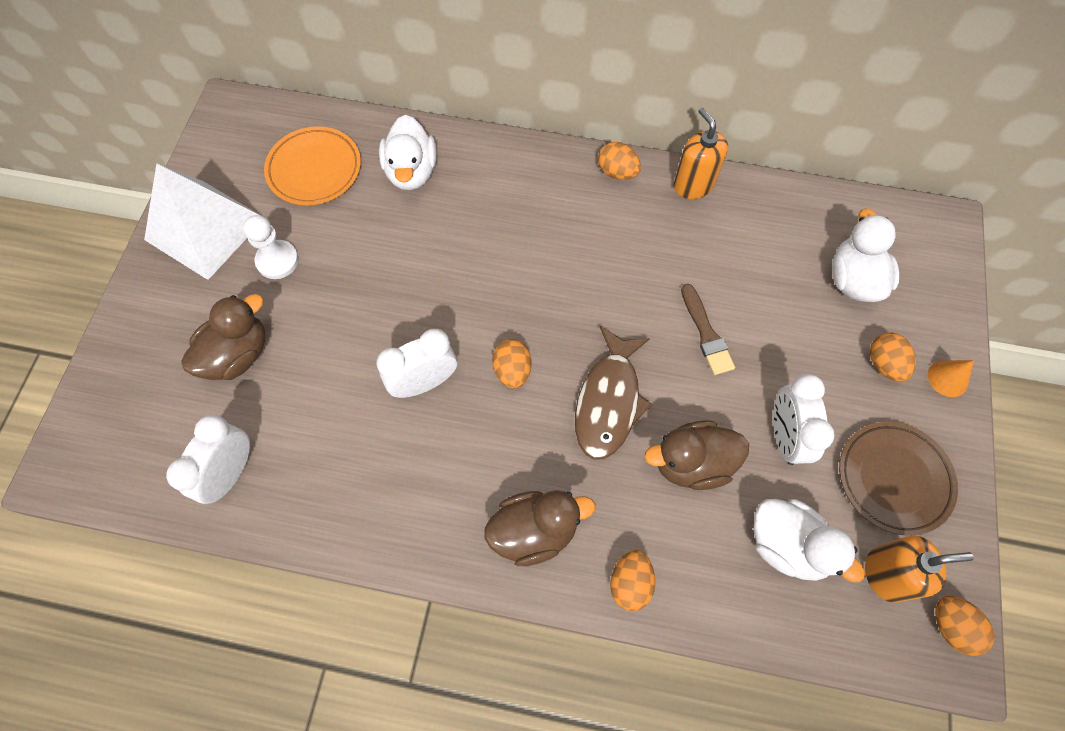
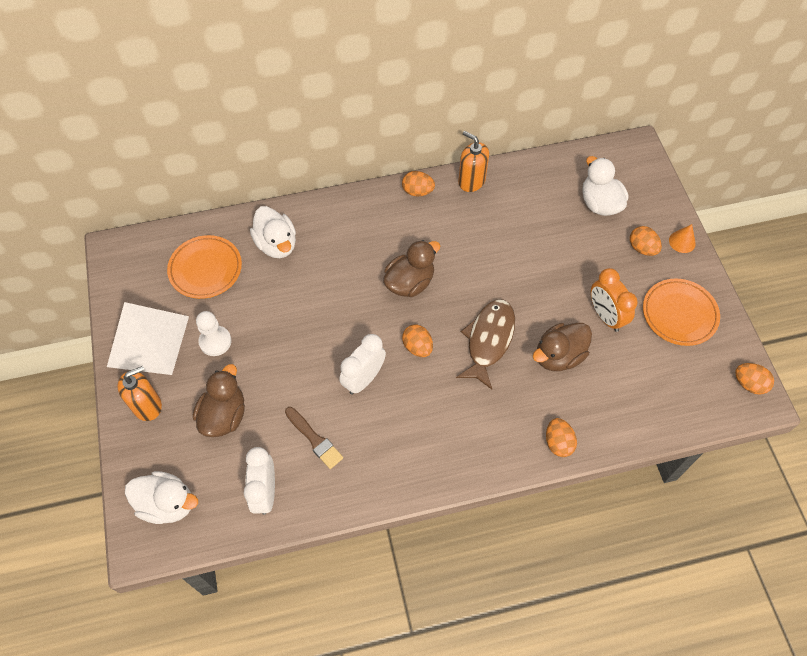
camera: 25 degrees left, 5 degrees down
(534, 531) = (484, 439): brown duck -> brown duck (410, 283)
(608, 401) = (489, 340): brown fish -> brown fish turned 150 degrees counterclockwise
(706, 333) = (527, 273): brown brush -> brown brush (314, 439)
(784, 436) = (605, 316): white clock -> orange clock
(787, 545) = (638, 379): white duck -> white duck (167, 504)
(886, 574) = (700, 371): orange soap dispenser -> orange soap dispenser (147, 405)
(893, 479) = (679, 314): brown plate -> orange plate

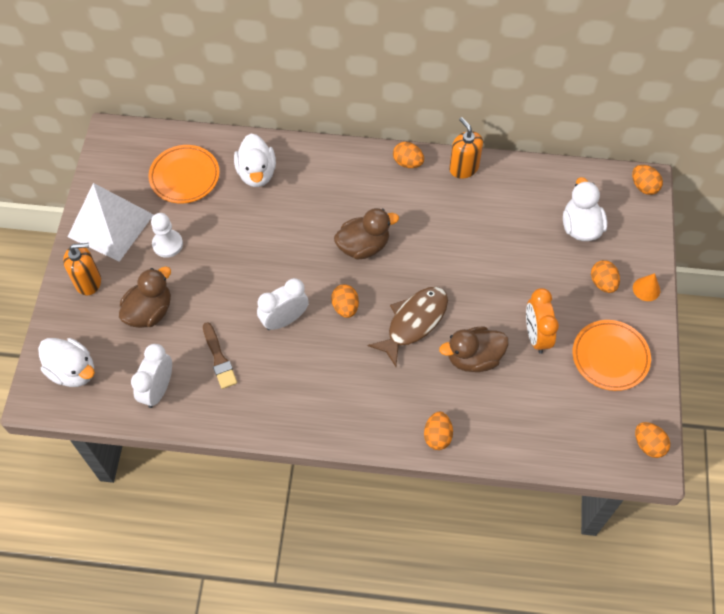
camera: 20 degrees right, 0 degrees up
(638, 151) = (643, 186): none -> orange egg

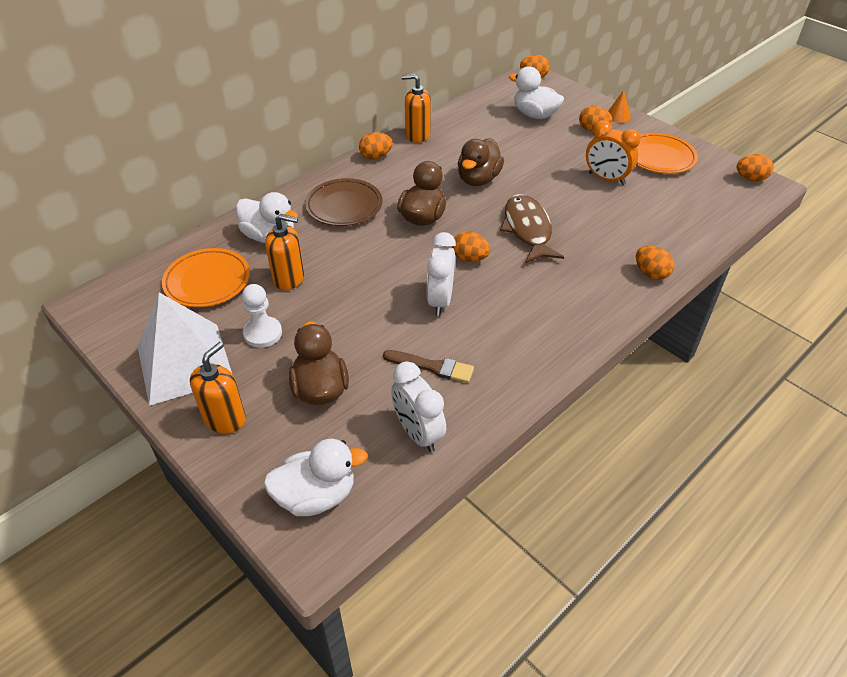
camera: 50 degrees left, 15 degrees down
(227, 217) = (289, 278): none -> orange soap dispenser
(329, 189) = (344, 206): none -> brown plate
(473, 358) = (595, 217): brown duck -> brown duck (478, 179)

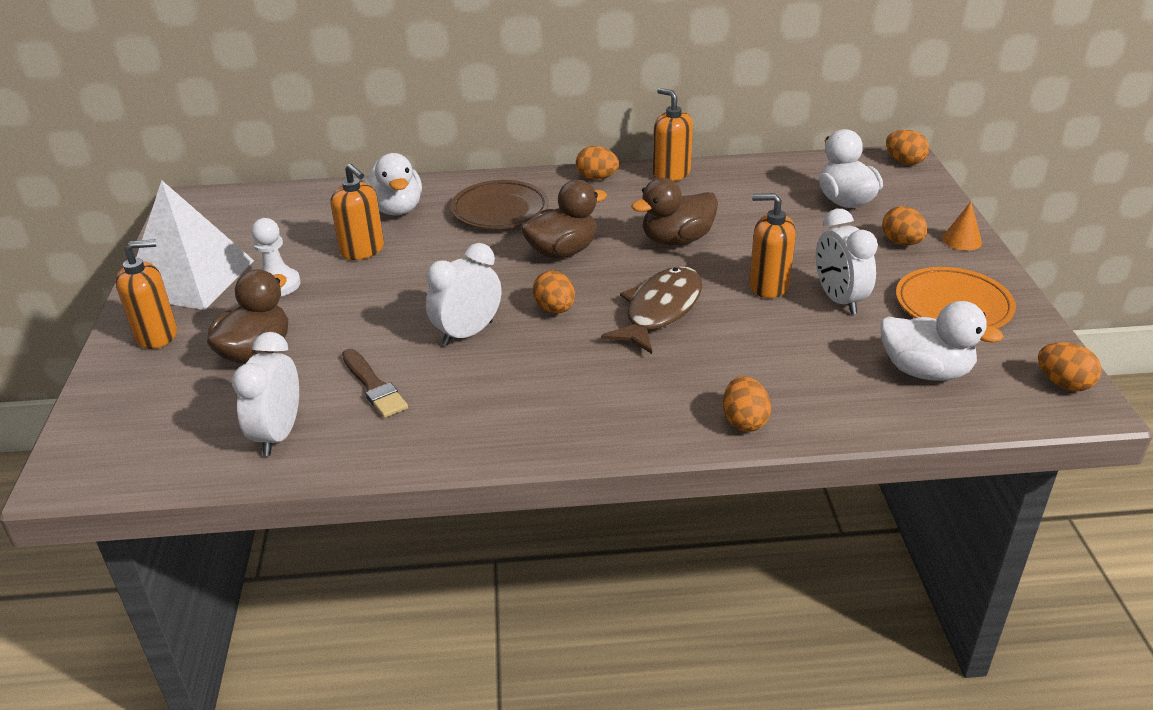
camera: 40 degrees right, 10 degrees down
(207, 281) = (295, 223): orange plate -> none
(316, 496) = (132, 433): white duck -> white duck (925, 371)
(562, 186) = (768, 286): none -> orange soap dispenser
(606, 179) = (839, 300): orange clock -> white clock

